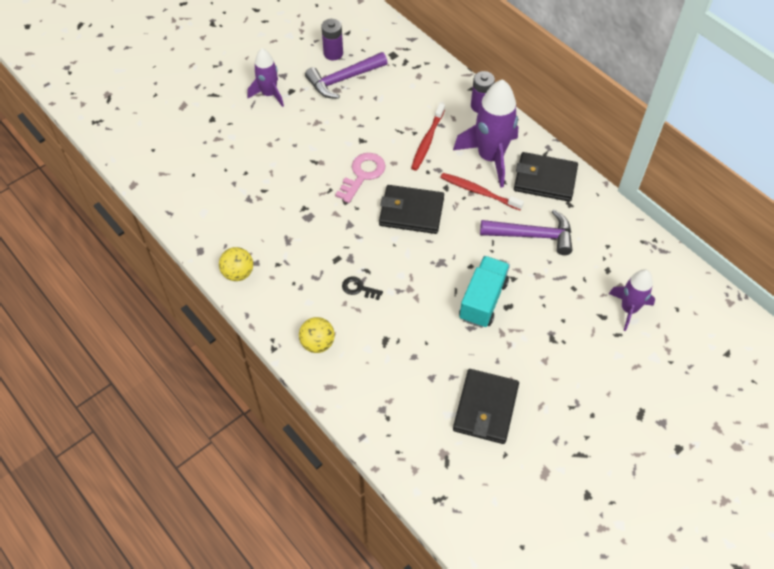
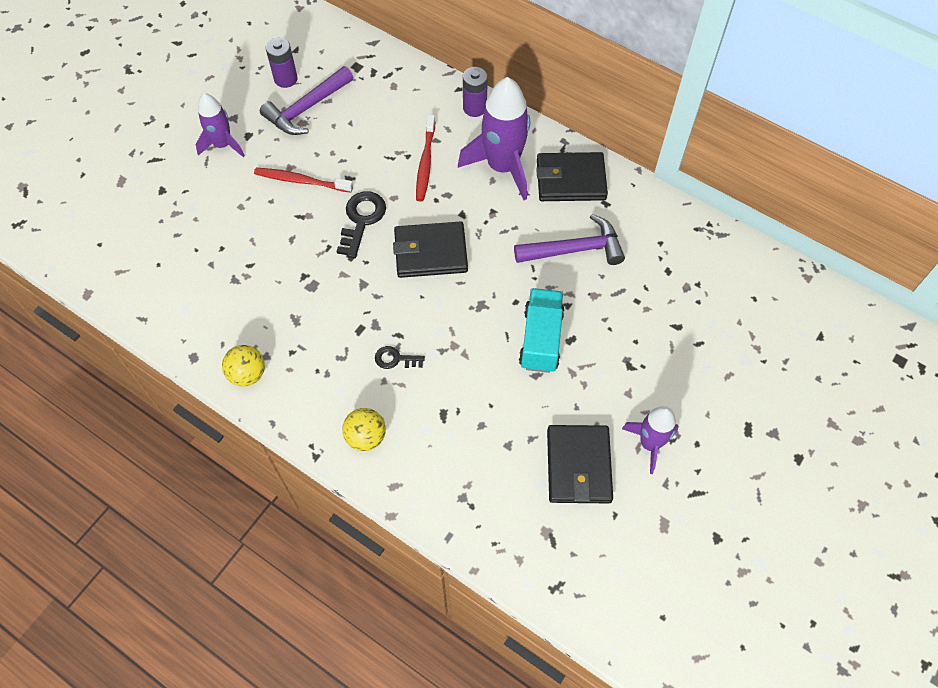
camera: 15 degrees left, 5 degrees up
(362, 174) = (361, 220): pink key -> black key
(478, 191) = (500, 211): red toothbrush -> red toothbrush (301, 181)
(628, 309) = (703, 311): purple rocket -> purple rocket (649, 444)

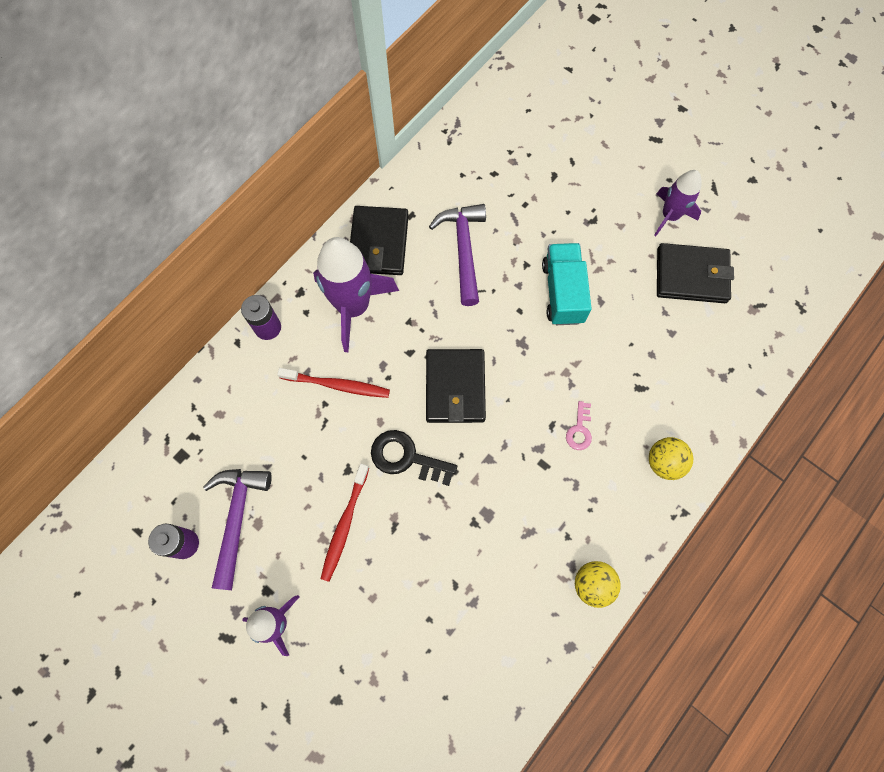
camera: 85 degrees left, 10 degrees up
(306, 109) = (237, 518): purple hammer -> purple hammer turned 135 degrees counterclockwise
(395, 359) = (579, 430): black key -> pink key
(541, 339) = (562, 292): turquoise truck -> turquoise truck turned 75 degrees clockwise

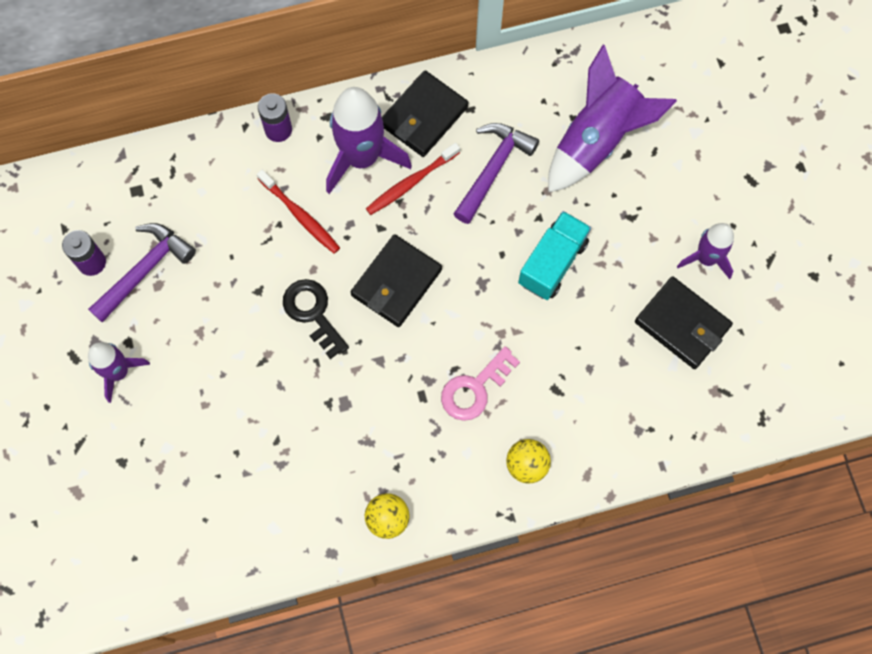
camera: 35 degrees right, 0 degrees up
(344, 525) = (224, 333): red toothbrush -> red toothbrush (410, 183)
(524, 179) = (597, 140): none -> purple rocket
(579, 430) = (475, 389): pink key -> pink key, size x1.72

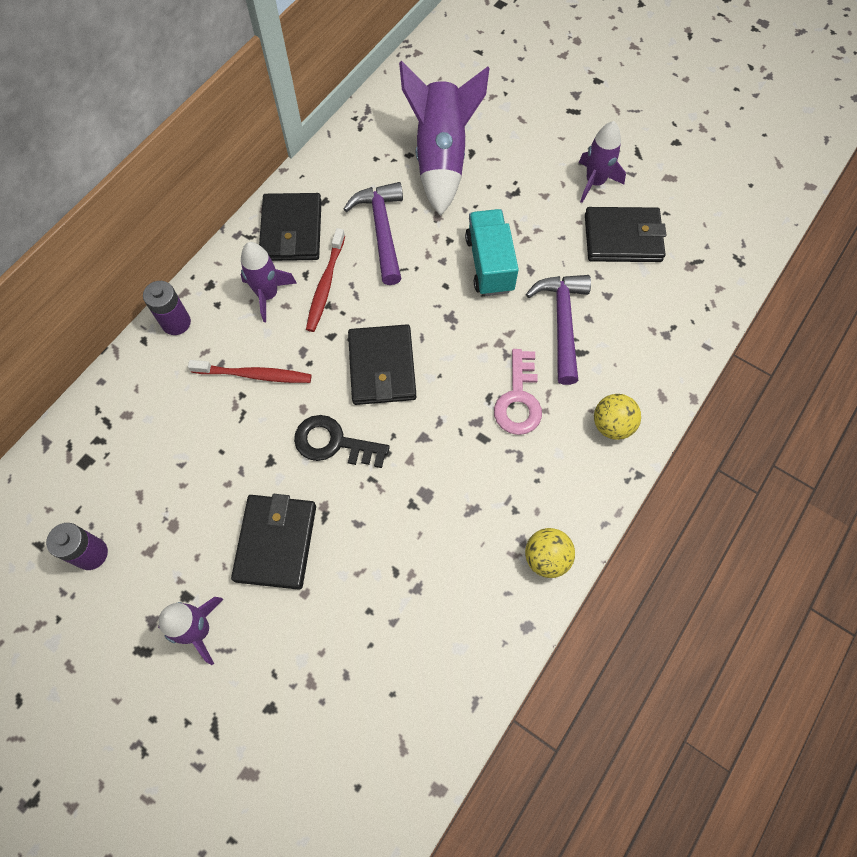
camera: 40 degrees left, 5 degrees down
(145, 270) = (150, 521): purple hammer -> purple hammer (562, 322)
(215, 353) = (276, 542): none -> black wallet
(362, 158) = (268, 295): purple rocket -> purple rocket, size x0.60

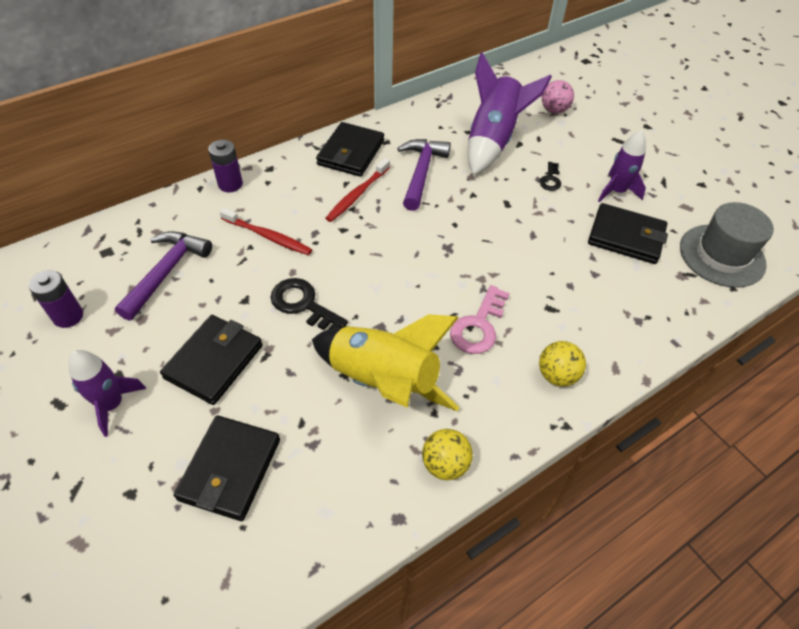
camera: 20 degrees right, 15 degrees down
(268, 295) = (309, 187): purple rocket -> none
(382, 367) = (372, 264): black wallet -> black wallet (230, 469)
(453, 496) = (383, 381): none -> yellow rocket
(489, 264) = (499, 220): turquoise truck -> none
(491, 91) = (554, 110): none -> pink ball
(522, 190) = (550, 179): none -> black key
(562, 322) = (544, 281): purple hammer -> purple hammer (166, 272)
(720, 227) = (722, 255): none -> grey hat

